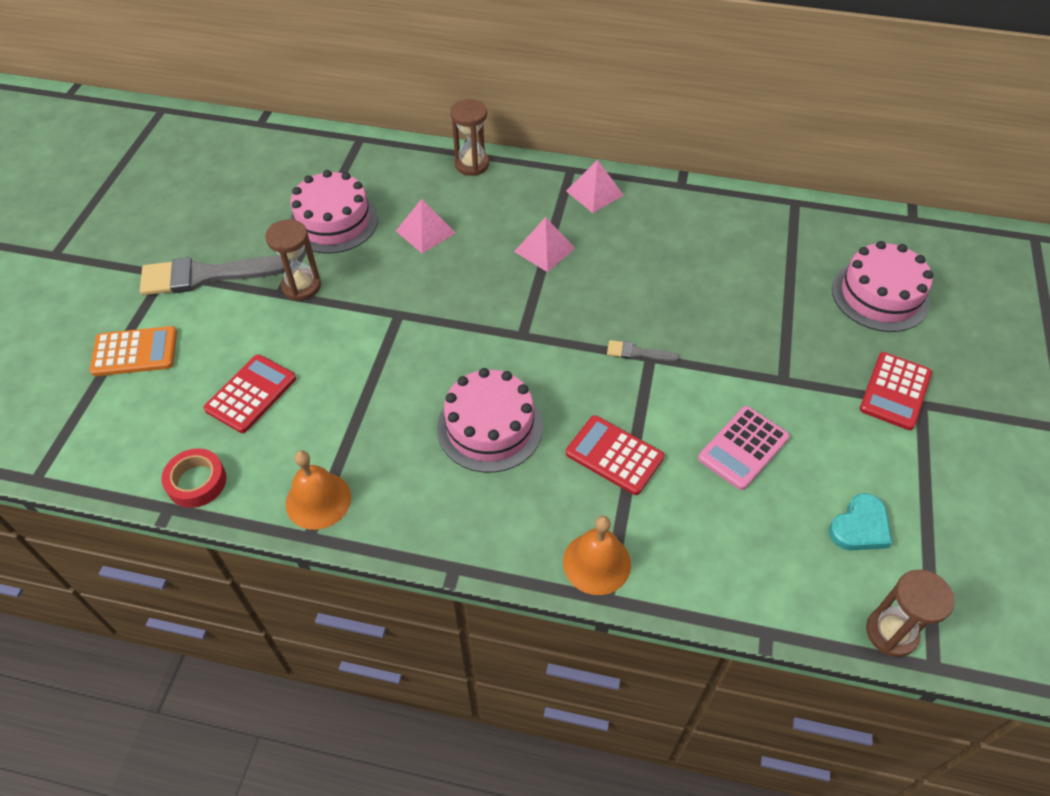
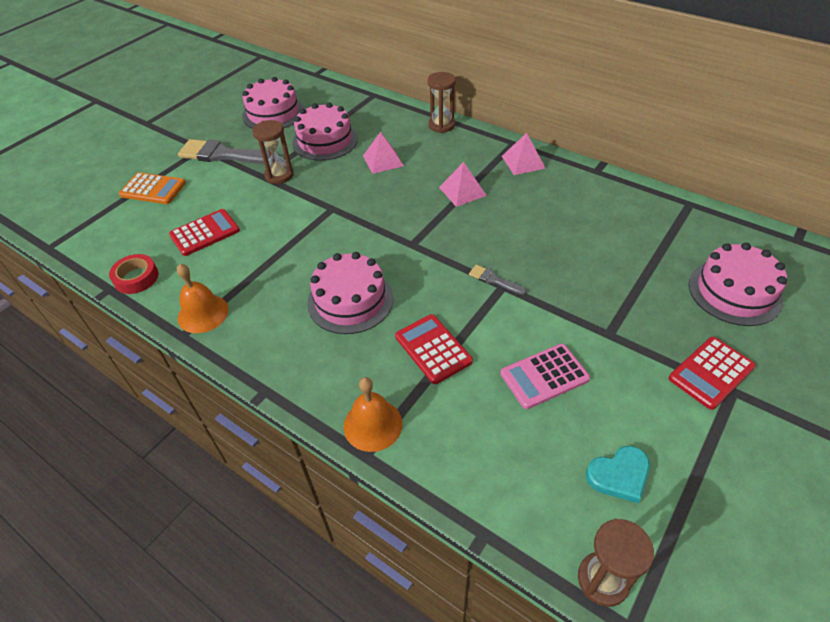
camera: 25 degrees right, 5 degrees down
(237, 197) = (273, 113): none -> pink cake

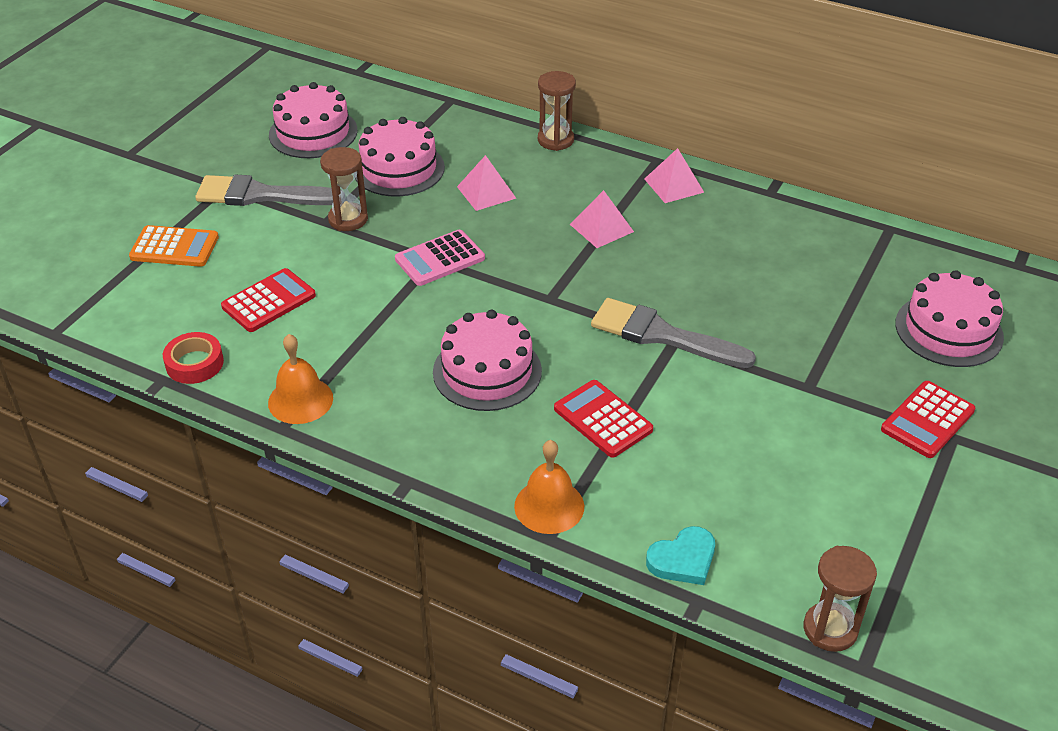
camera: 10 degrees left, 5 degrees down
(494, 280) = (662, 335): grey brush -> grey brush, size x2.20
(544, 376) = (739, 439): pink calculator -> pink calculator (440, 259)
(619, 475) = (836, 532): turquoise heart -> turquoise heart (683, 559)

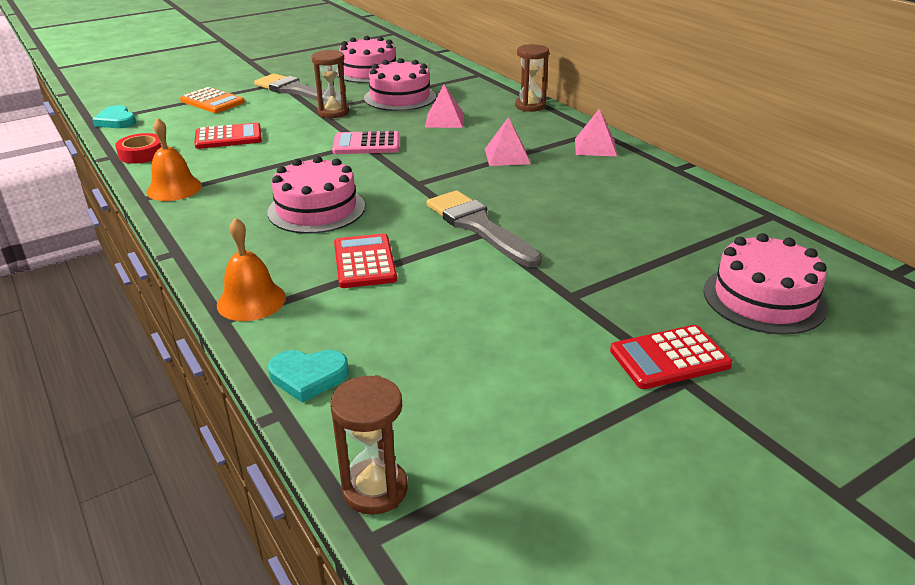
camera: 30 degrees right, 10 degrees down
(89, 322) = (116, 121): none -> turquoise heart

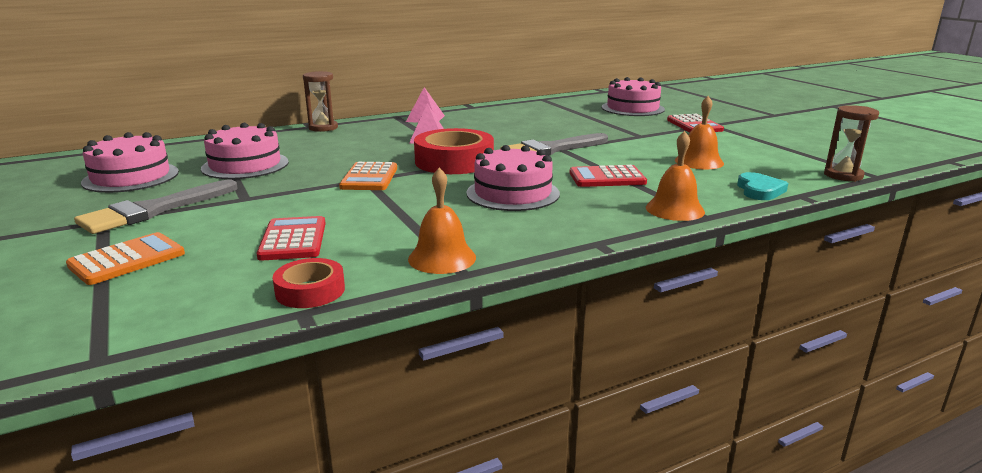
camera: 85 degrees left, 10 degrees down
(116, 121) = (129, 332): turquoise heart -> none
(333, 112) = (261, 191): brown hourglass -> none
(366, 144) = (369, 178): pink calculator -> orange calculator
(421, 175) = (454, 161): none -> red tape
(439, 338) = (699, 161): none -> orange bell
(444, 120) = (331, 152): pink pyramid -> none

